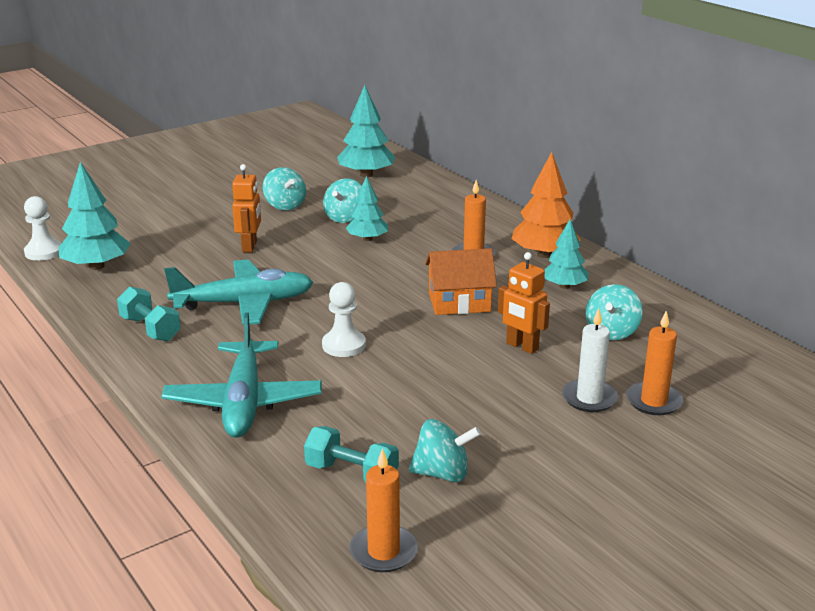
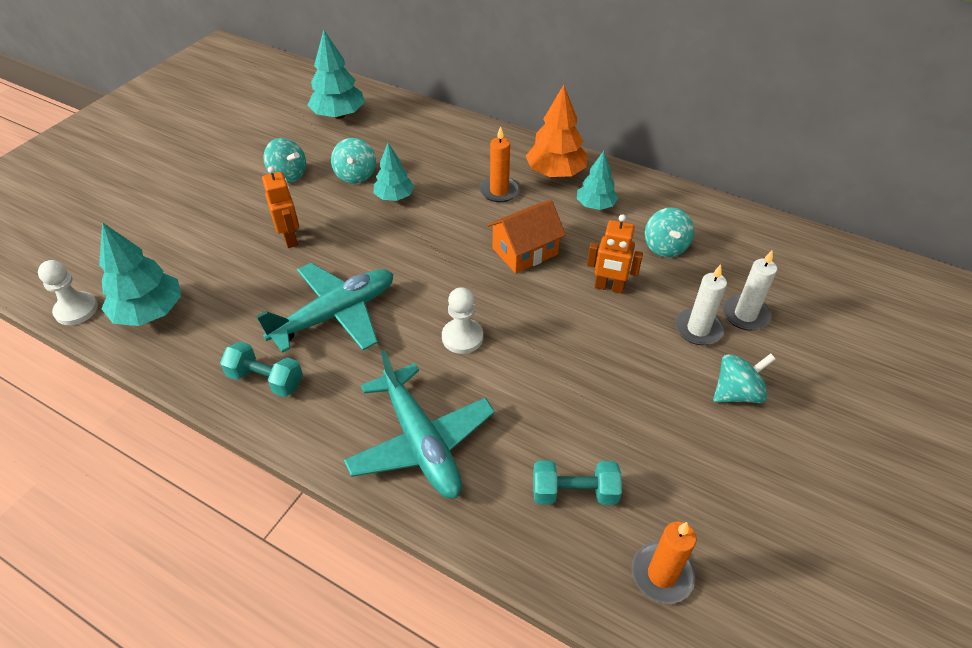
camera: 25 degrees left, 20 degrees up
(442, 473) = (646, 461): turquoise spinning top -> turquoise spinning top (736, 393)
(653, 401) = (745, 315): orange candle -> white candle

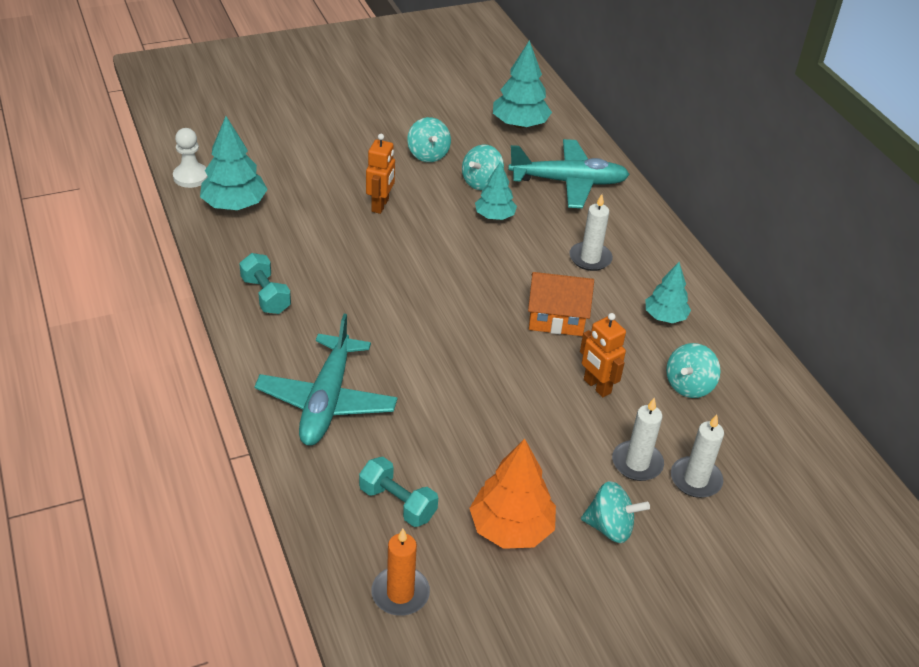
camera: 35 degrees right, 5 degrees down
(335, 315) = (357, 280): turquoise plane -> turquoise plane (569, 182)
(462, 337) = (433, 351): white pawn -> none
(499, 191) = (590, 258): orange candle -> white candle
(555, 173) = (660, 270): orange tree -> orange tree (511, 528)

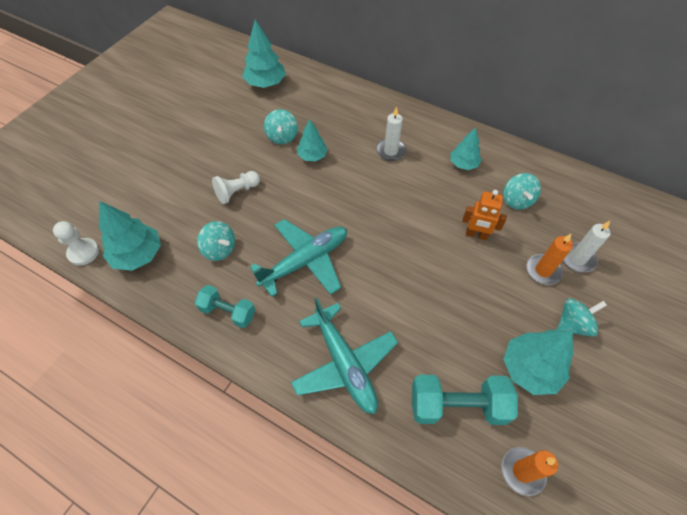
camera: 35 degrees left, 15 degrees up
(380, 205) = (237, 192): orange robot -> white pawn
(397, 503) = (457, 405): turquoise dumbbell -> turquoise dumbbell, size x1.55
(428, 155) = (231, 136): turquoise spinning top -> turquoise spinning top (219, 249)
(511, 528) = (530, 369): orange tree -> turquoise tree
(556, 318) = (412, 204): orange house -> none
(569, 182) = (330, 107): turquoise plane -> turquoise plane (305, 261)
(637, 463) = (543, 270): white candle -> orange candle

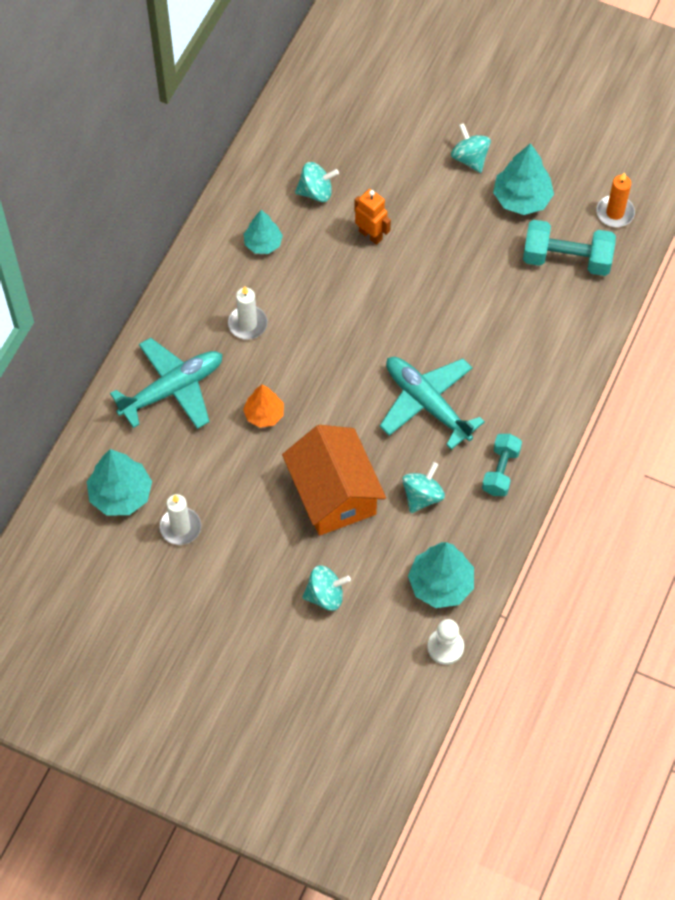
camera: 95 degrees left, 5 degrees up
(237, 192) = (334, 494): white pawn -> orange house
(282, 137) = (232, 455): turquoise spinning top -> turquoise spinning top (325, 595)
(312, 156) = (264, 414): turquoise tree -> orange tree
(344, 364) = (541, 354): turquoise plane -> turquoise plane (172, 389)
(457, 405) = (566, 259): turquoise dumbbell -> turquoise dumbbell turned 75 degrees counterclockwise
(476, 235) = (371, 235): orange robot -> orange robot turned 60 degrees counterclockwise
(543, 270) = (410, 176): orange candle -> none
(577, 259) = (391, 143): white candle -> white candle (180, 527)

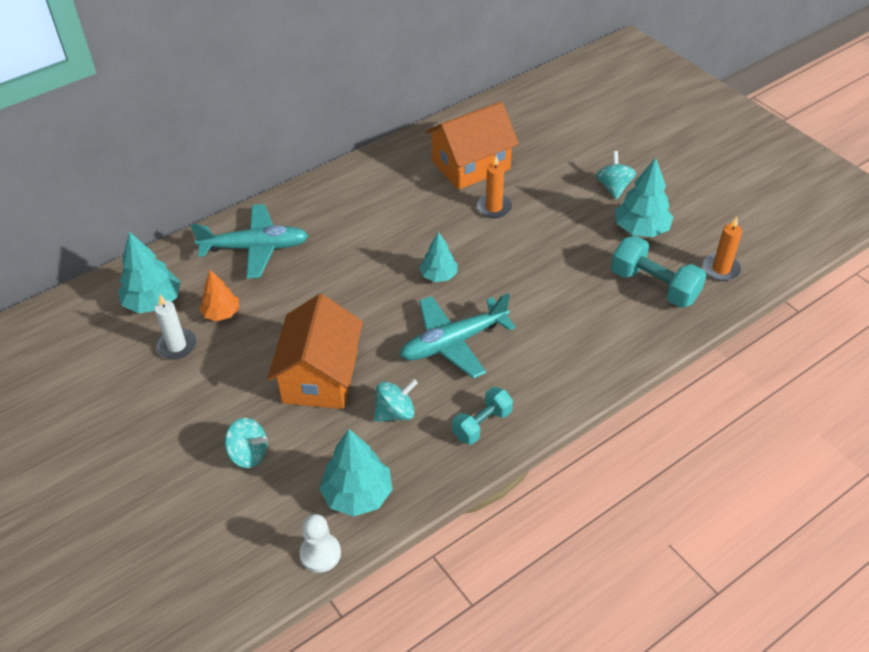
camera: 30 degrees right, 15 degrees down
(247, 324) = (349, 228): white candle -> none
(263, 243) = (403, 182): turquoise tree -> turquoise tree (439, 276)
(264, 414) = (311, 294): orange tree -> orange tree (221, 313)
(316, 192) = (471, 165): turquoise spinning top -> orange house
(371, 235) = (494, 207): orange robot -> orange candle
(427, 403) = (453, 342): turquoise plane -> turquoise plane turned 105 degrees counterclockwise

